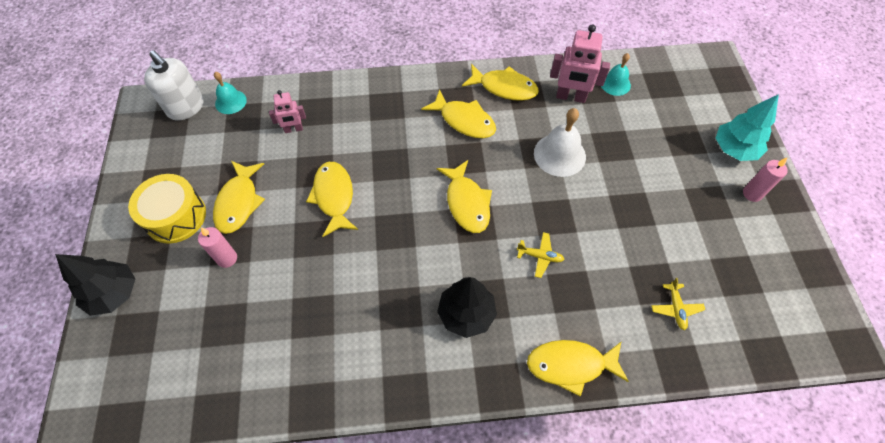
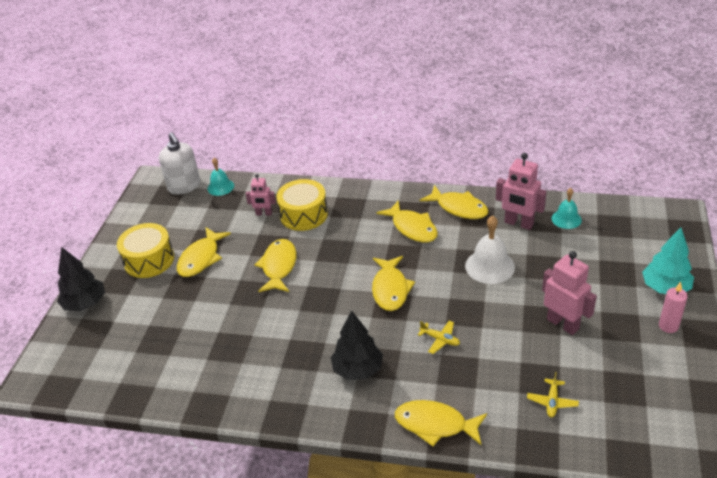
camera: 20 degrees right, 20 degrees down
(227, 258) = (178, 295): pink candle -> none
(339, 123) = (303, 214): none -> yellow drum
(654, 211) = (563, 324): none -> pink robot

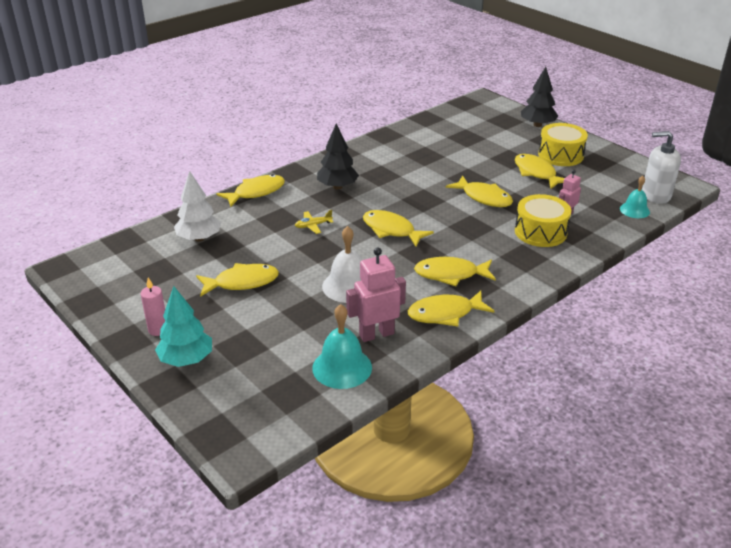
camera: 125 degrees right, 5 degrees down
(552, 402) = (199, 238): yellow plane -> white tree
(563, 324) = (242, 282): pink robot -> yellow fish
(566, 219) = (342, 367): turquoise bell -> turquoise bell, size x1.58

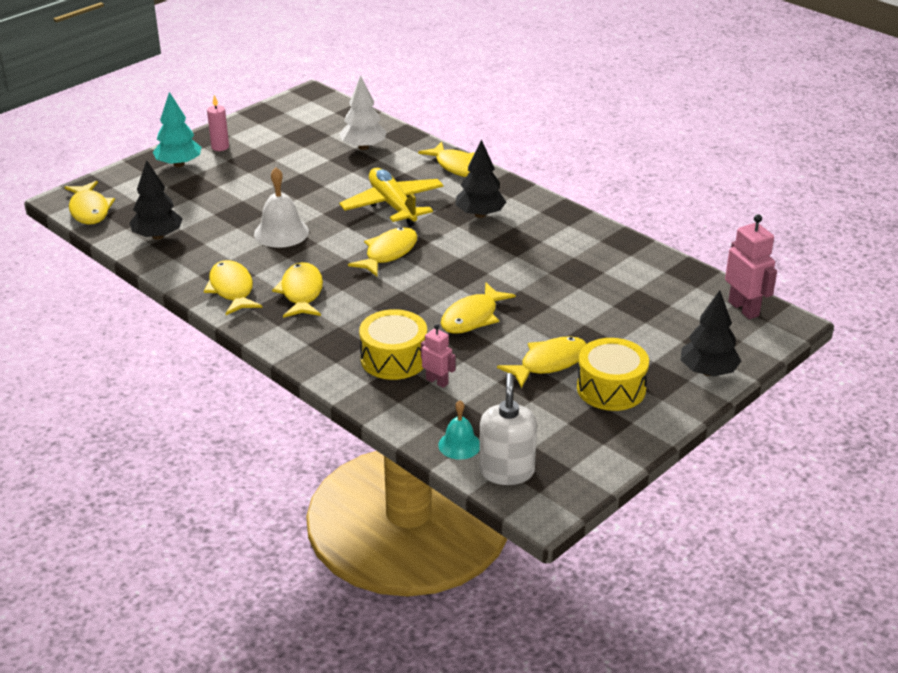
camera: 85 degrees right, 0 degrees up
(242, 282) = (288, 177): yellow fish -> yellow fish (89, 210)
(313, 225) = (393, 205): yellow plane -> yellow plane, size x2.34
(342, 367) = (158, 236): turquoise bell -> black tree
(376, 334) = (203, 251): pink robot -> pink robot (744, 309)

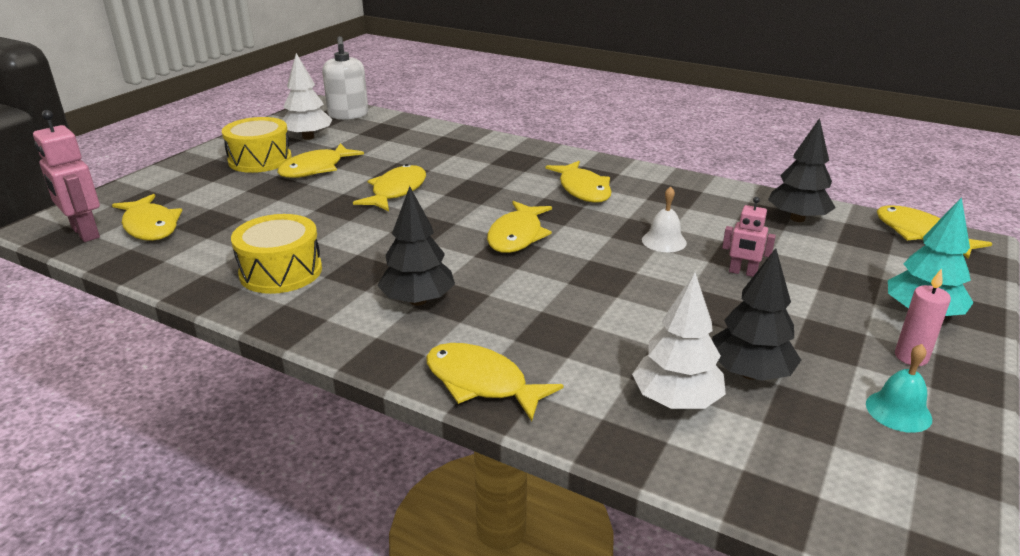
camera: 165 degrees right, 5 degrees down
(232, 289) = (654, 184): yellow fish -> yellow fish (150, 226)
(281, 232) = (664, 241): white bell -> white bell, size x0.63
(393, 205) = (549, 296): yellow plane -> none
(394, 358) = (459, 156): yellow drum -> yellow drum (281, 271)
(437, 381) = (415, 148): pink robot -> pink robot (742, 272)
(459, 445) = (386, 121): turquoise bell -> turquoise bell (898, 411)
(559, 424) = (308, 137): none -> white tree
(708, 372) = (161, 179): black tree -> black tree (750, 373)

